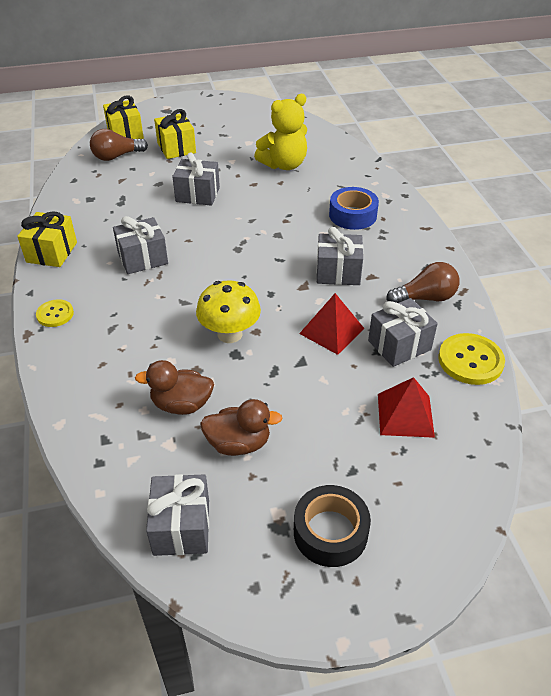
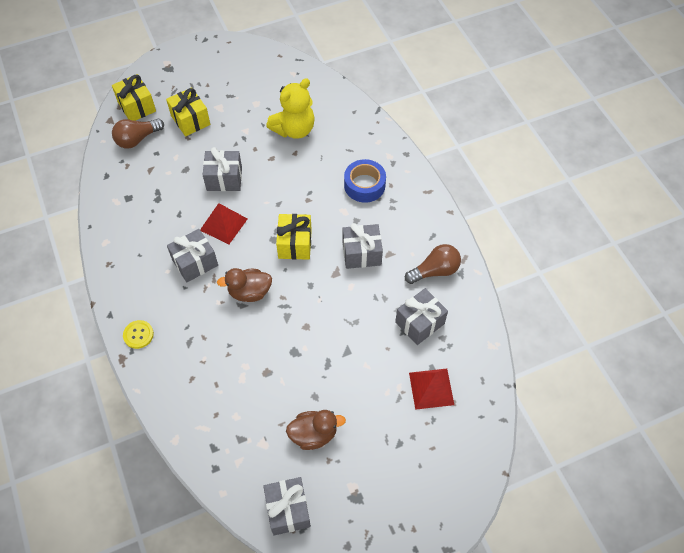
camera: 10 degrees left, 15 degrees up
(52, 252) = (114, 267): yellow gift -> yellow gift (295, 244)
(181, 404) = (263, 407): brown duck -> brown duck (249, 292)
(230, 334) = (286, 333): yellow mushroom -> none
(330, 532) = (391, 495): black tape -> none
(331, 331) = (365, 317): red pyramid -> red pyramid (223, 224)
(470, 360) = (475, 329): yellow button -> none

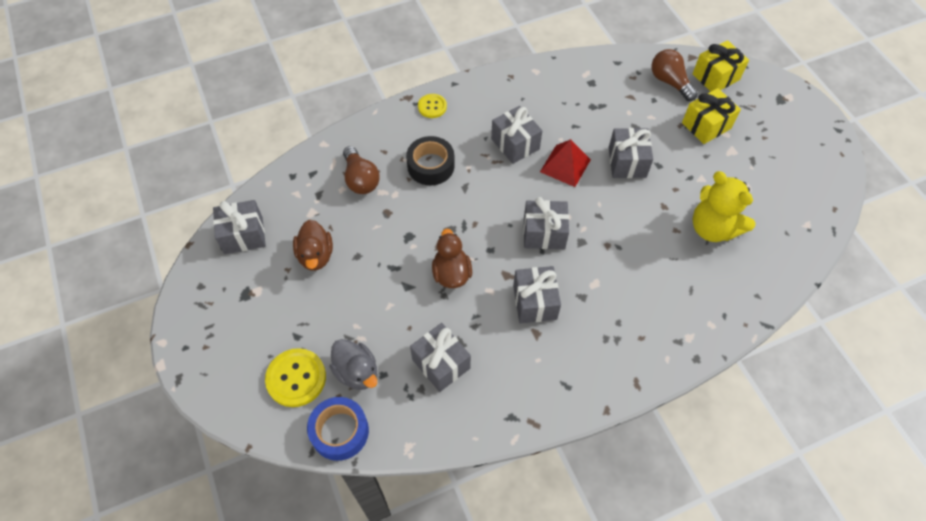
camera: 90 degrees right, 0 degrees up
(214, 334) = (431, 166): none -> black tape
(249, 292) = (480, 193): brown duck -> brown duck (451, 273)
(295, 244) = (544, 233): yellow gift -> grey gift
(364, 185) = (637, 307): blue tape -> blue tape (339, 431)
(431, 388) = (357, 372): red pyramid -> grey duck
(435, 271) = (514, 385): brown light bulb -> brown light bulb (360, 179)
(440, 439) = (296, 378): none -> yellow button

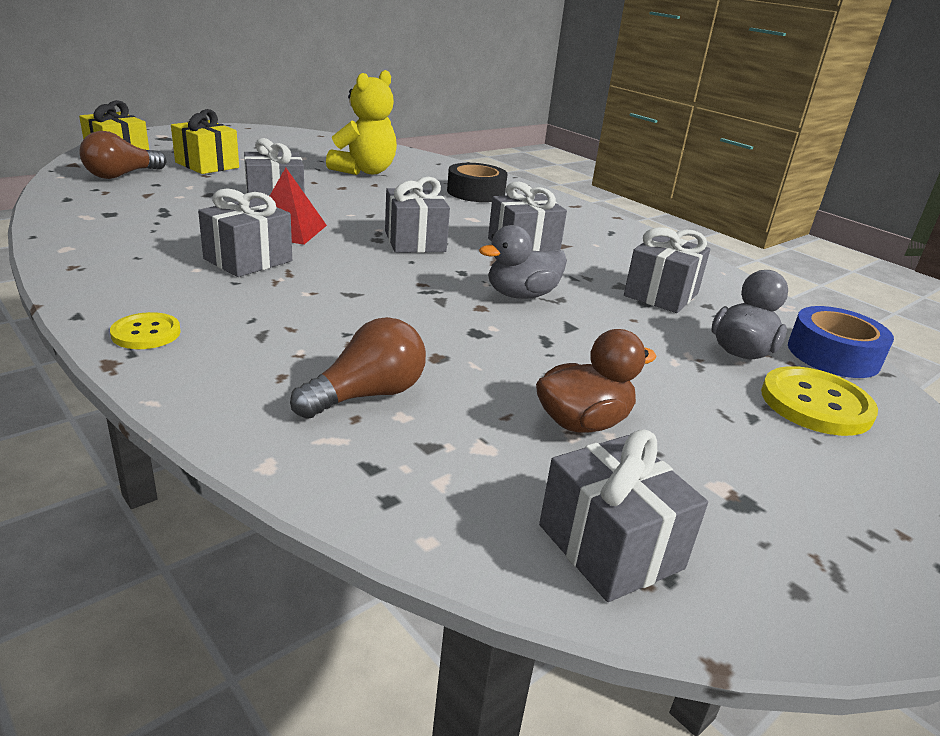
camera: 110 degrees left, 30 degrees down
(431, 166) = (311, 324): black tape -> black tape (476, 192)
(451, 273) = (521, 295): brown duck -> grey duck

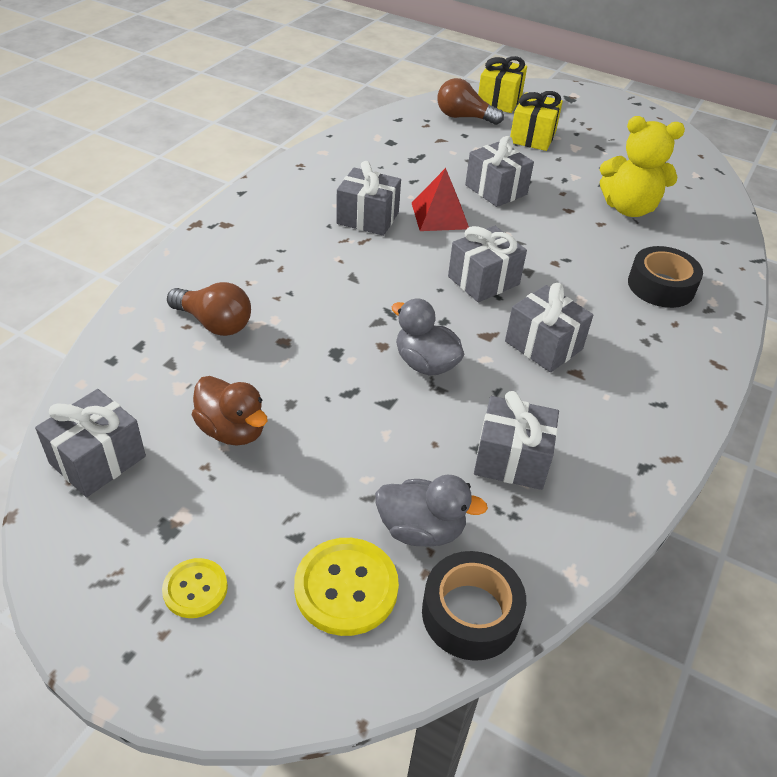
camera: 70 degrees right, 15 degrees up
(146, 333) = (236, 221): yellow button -> yellow button (195, 589)
(833, 355) = (470, 613): blue tape -> black tape

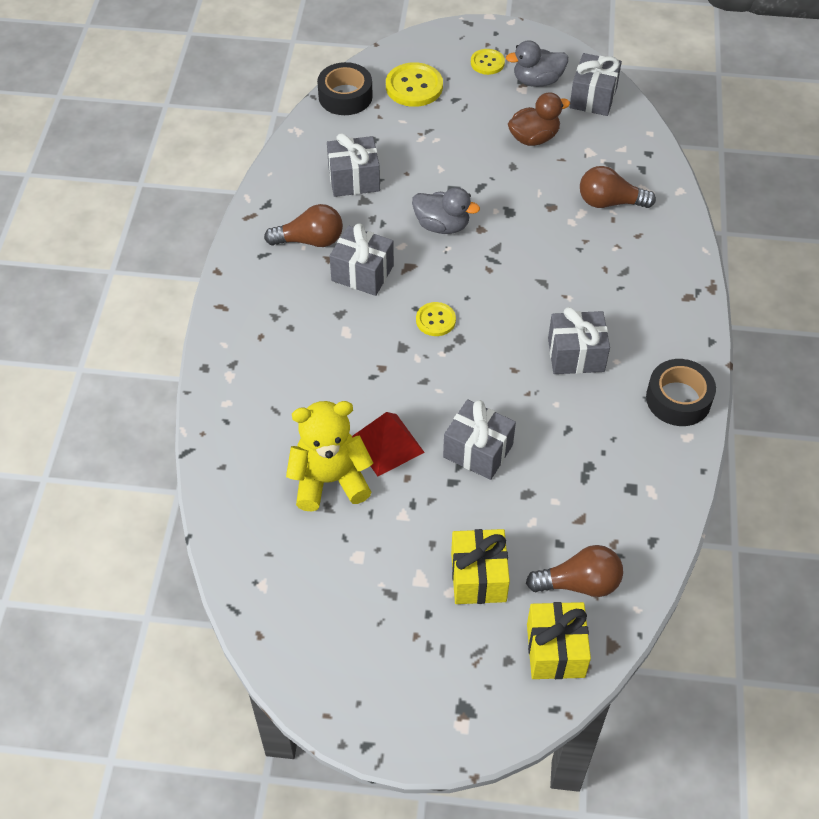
camera: 160 degrees right, 10 degrees up
(232, 430) = (534, 138): brown duck -> brown duck turned 135 degrees clockwise
(421, 529) = (390, 124): grey duck -> grey duck (537, 81)
(439, 215) = (513, 386): red pyramid -> red pyramid (387, 444)
(483, 280) = (435, 320): grey gift -> yellow button
(595, 400) = (310, 240): none -> brown light bulb
(661, 286) = (279, 375): black tape -> black tape (678, 399)

